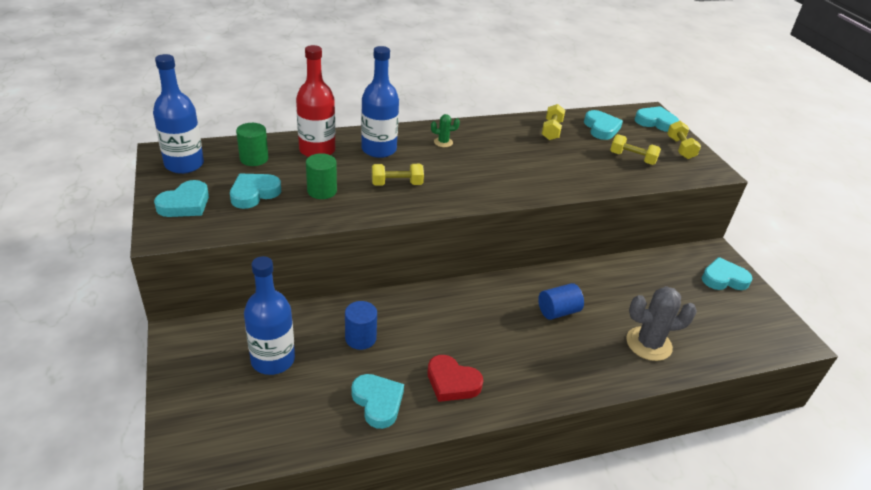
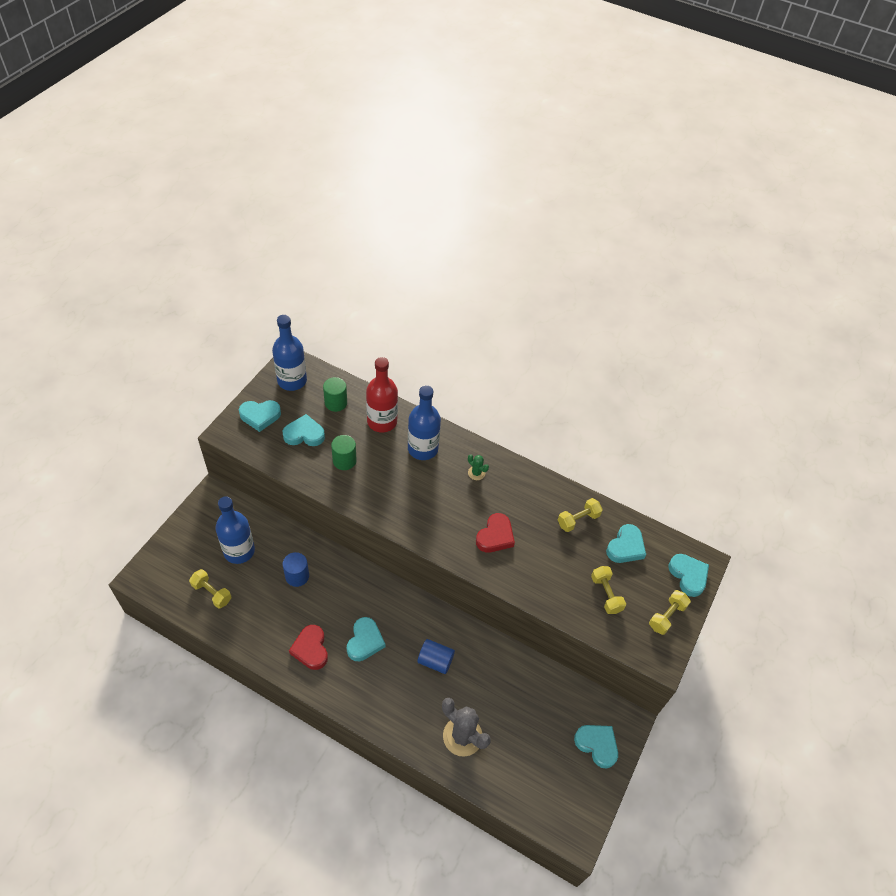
camera: 45 degrees right, 15 degrees up
(378, 402) = (259, 625): turquoise heart -> turquoise heart (365, 641)
(397, 184) = (397, 489): yellow dumbbell -> yellow dumbbell (212, 593)
(515, 169) = (495, 536): none -> red heart

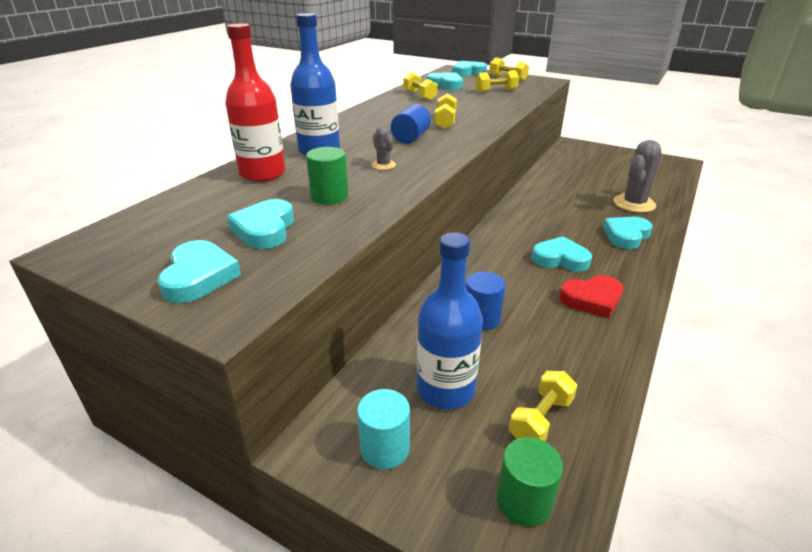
camera: 85 degrees left, 20 degrees down
(206, 523) = (385, 448): none -> turquoise cylinder
(292, 380) = (125, 247): blue bottle -> none
(336, 403) = (207, 206): green cylinder -> green cylinder (524, 501)
(394, 489) = (383, 165): none -> grey cactus
(435, 661) = (562, 216): blue cylinder -> blue cylinder (411, 138)
(476, 473) = (361, 128): green cactus -> none
(495, 536) = (445, 122): red heart -> yellow dumbbell
(597, 745) = (599, 153): turquoise heart -> turquoise heart (626, 235)

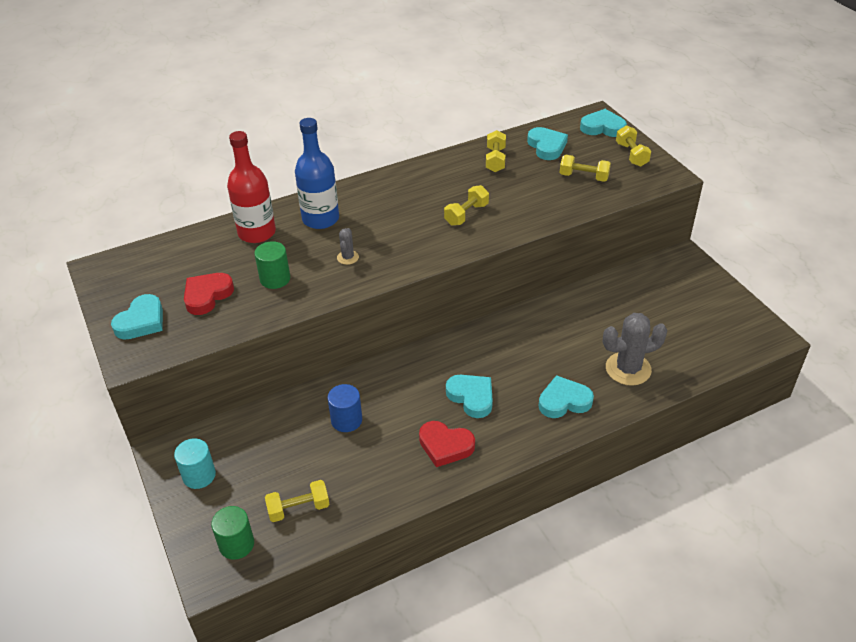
camera: 35 degrees right, 10 degrees up
(265, 229) = (207, 296): turquoise heart -> red heart
(411, 138) = (409, 228): blue cylinder -> none
(445, 390) = (267, 459): blue bottle -> none

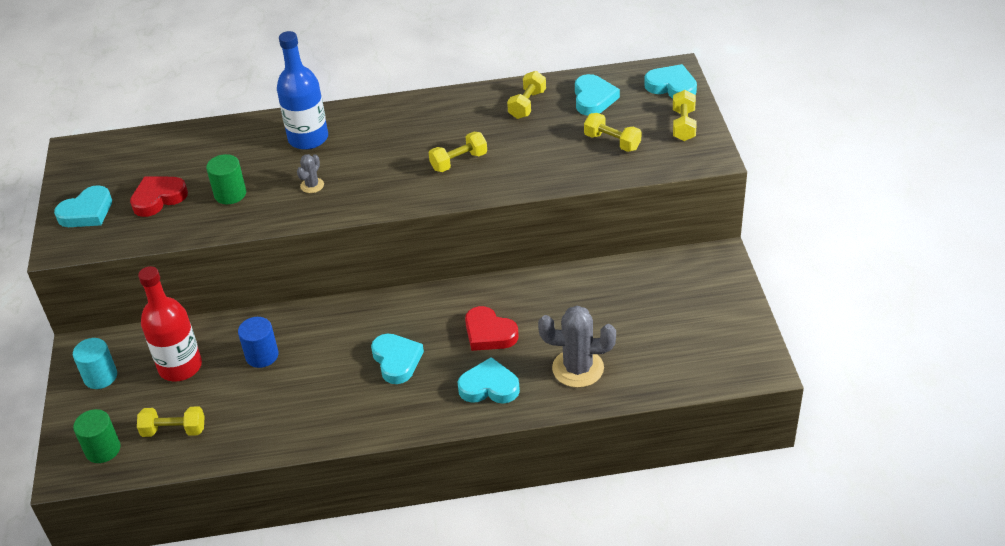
camera: 20 degrees right, 0 degrees up
(257, 233) = (238, 141): red bottle -> red bottle (180, 367)
(445, 446) = (343, 404): red heart -> red heart (489, 333)

